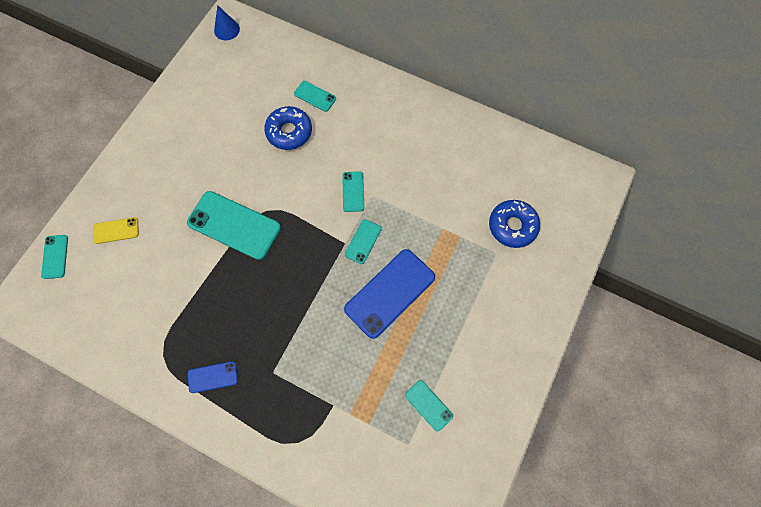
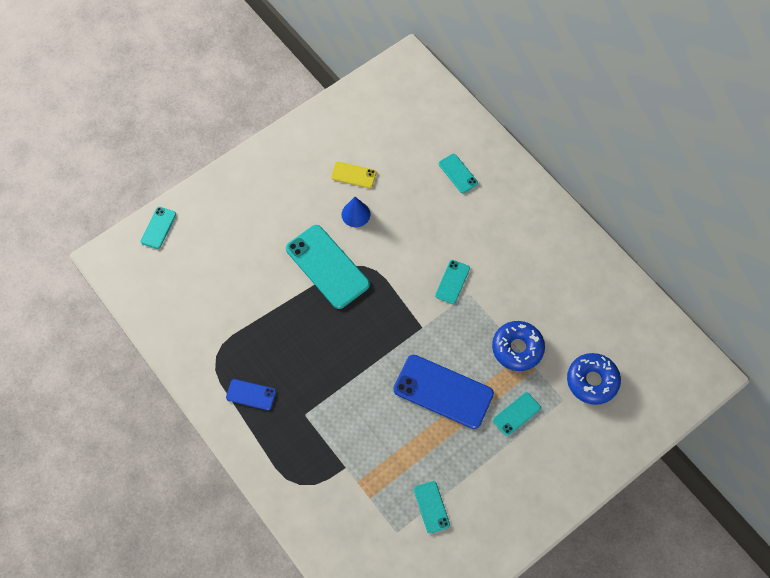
camera: 25 degrees right, 5 degrees down
(116, 230) = (220, 226): yellow phone -> yellow phone (353, 175)
(226, 29) = (401, 72): blue cone -> blue cone (355, 214)
(289, 132) = (417, 199): blue donut -> blue donut (517, 348)
(363, 241) = (440, 333): turquoise phone -> turquoise phone (516, 414)
(390, 293) = (443, 392): blue phone -> blue phone turned 45 degrees clockwise

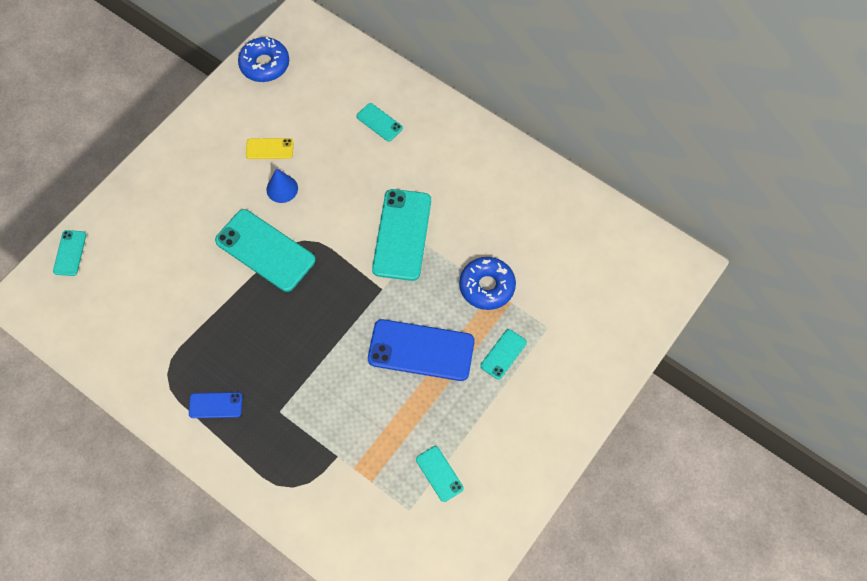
camera: 15 degrees left, 0 degrees up
(452, 282) = (402, 234): turquoise phone -> turquoise phone, size x2.00
(592, 381) = (572, 301): blue donut -> blue donut (264, 64)

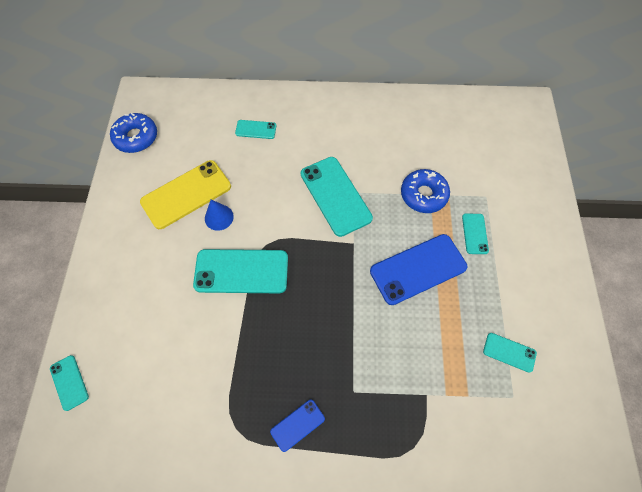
camera: 35 degrees left, 0 degrees up
(269, 149) = (186, 194): yellow phone -> yellow phone, size x2.00

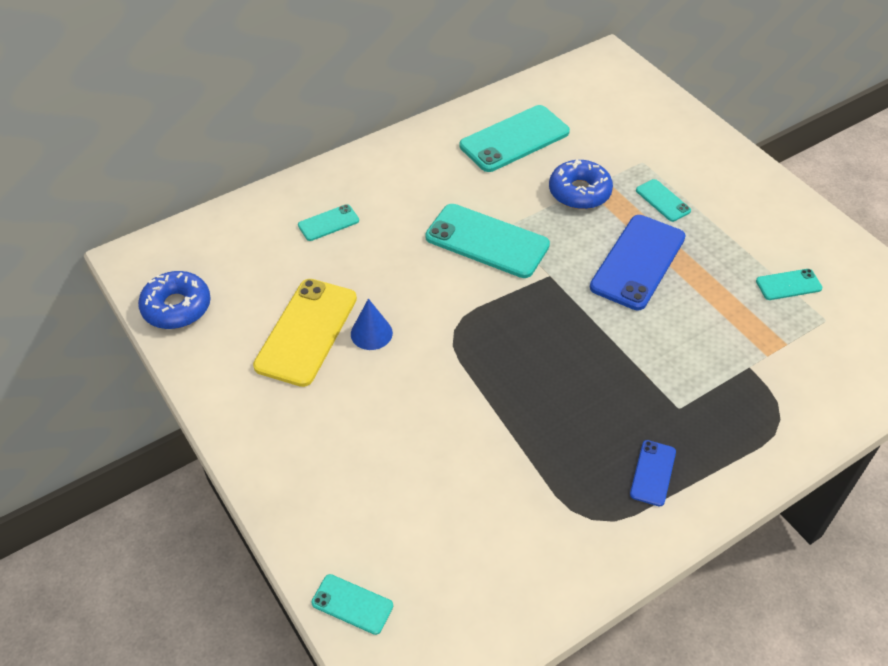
camera: 35 degrees left, 15 degrees down
(241, 271) = (452, 371): turquoise phone -> turquoise phone (514, 139)

